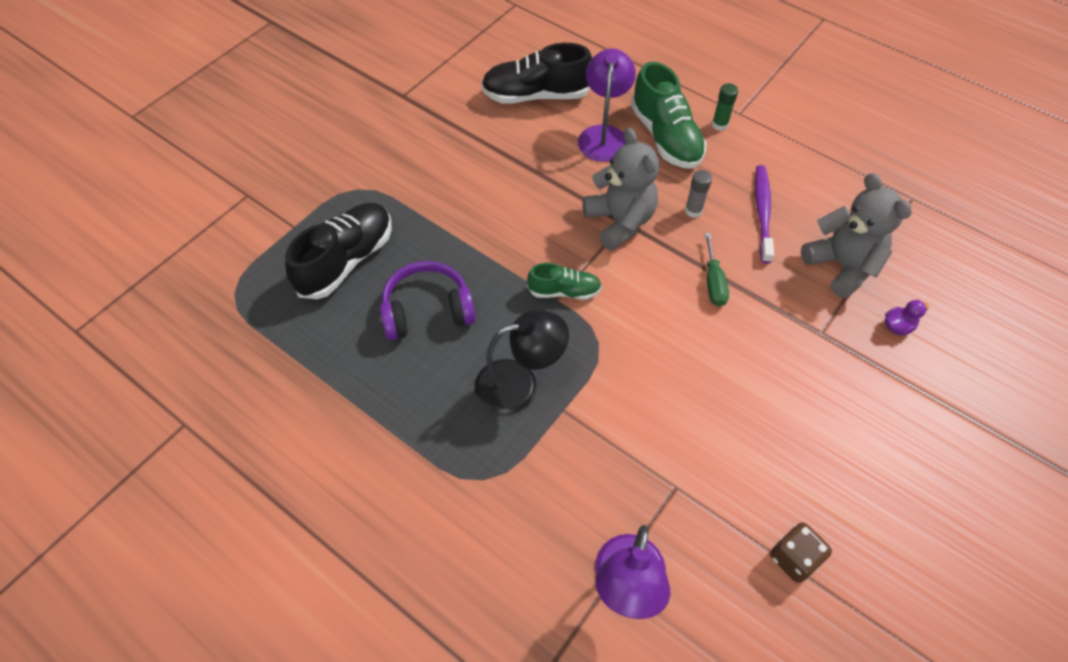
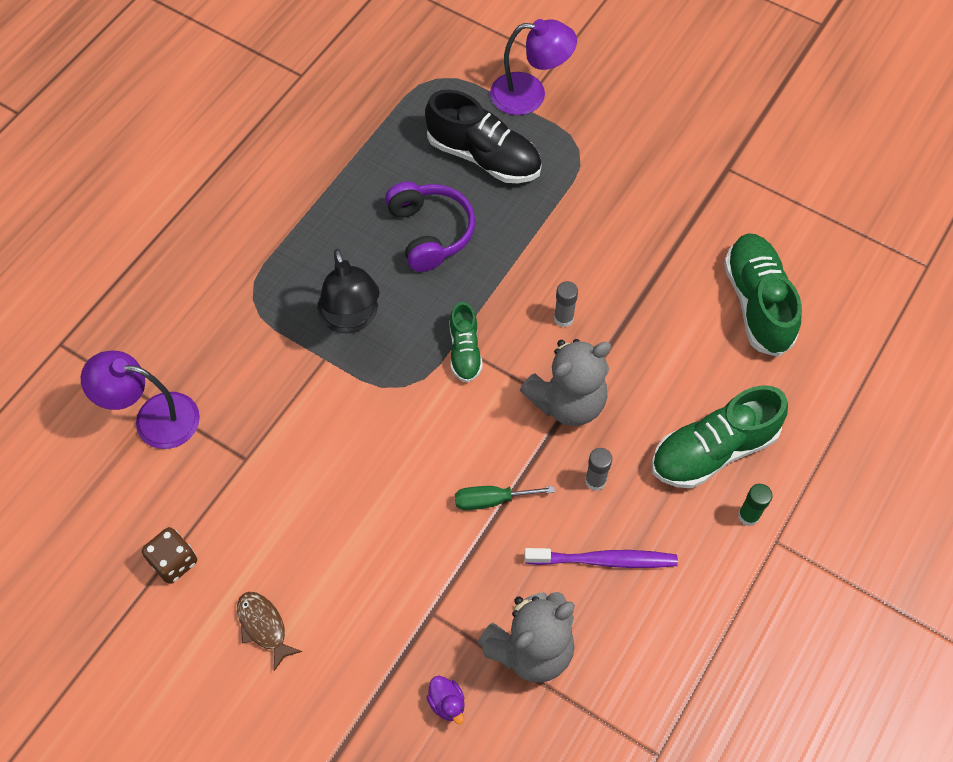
camera: 85 degrees right, 5 degrees up
(536, 95) = (757, 303): black shoe -> green shoe
(537, 217) = (563, 318): none -> grey glue stick
(604, 135) = (703, 380): purple lamp -> purple lamp (530, 94)
(851, 470) = (264, 626): none -> brown fish

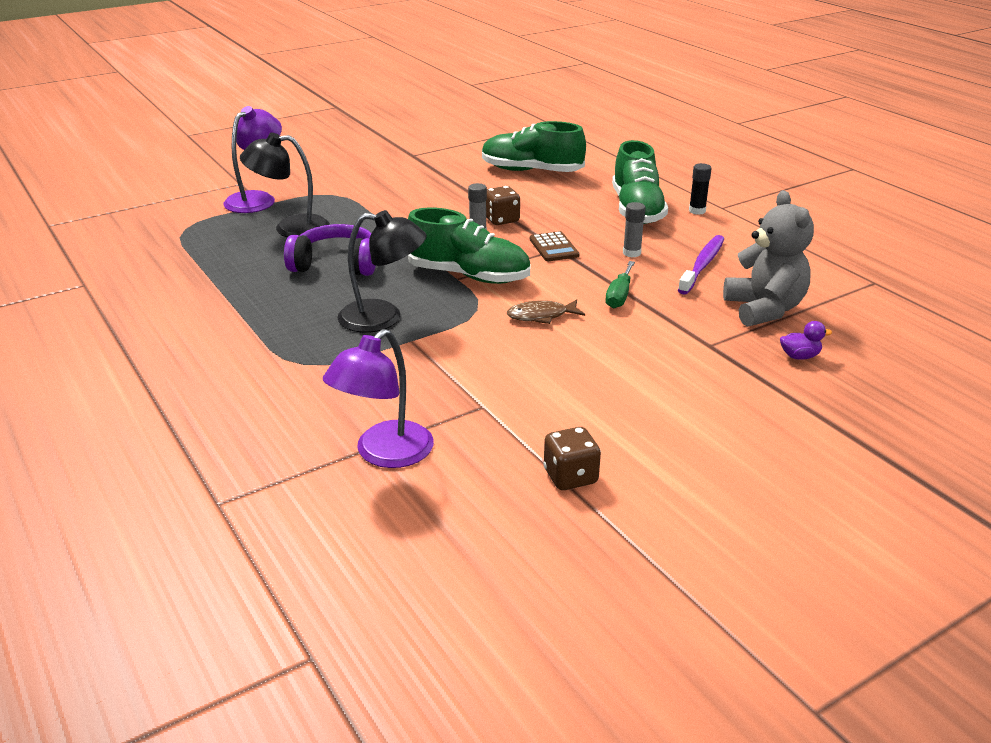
camera: 65 degrees left, 30 degrees down
(264, 626) = (678, 435): brown fish -> brown fish (541, 316)
(465, 351) = (468, 276): green shoe -> green shoe, size x1.77
(484, 157) = (290, 228): black shoe -> black lamp
(567, 402) = (554, 247): grey teddy bear -> brown calculator
(606, 327) = (501, 220): none -> brown dice
(748, 516) = (697, 211): green glue stick -> black glue stick

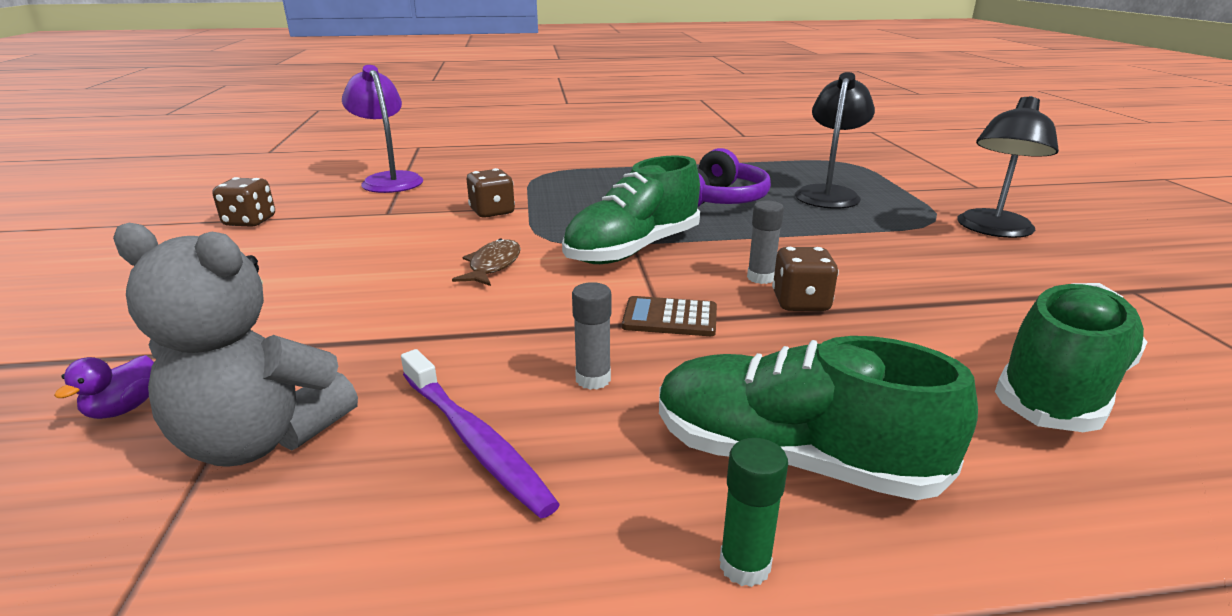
camera: 115 degrees right, 5 degrees down
(257, 199) = (923, 189): purple lamp -> none
(383, 318) = (582, 203): black lamp -> black lamp (993, 230)
(438, 352) = (492, 212): none -> brown dice
(619, 296) = (475, 324): green screwdriver -> none
(697, 211) = (744, 566): black glue stick -> green glue stick

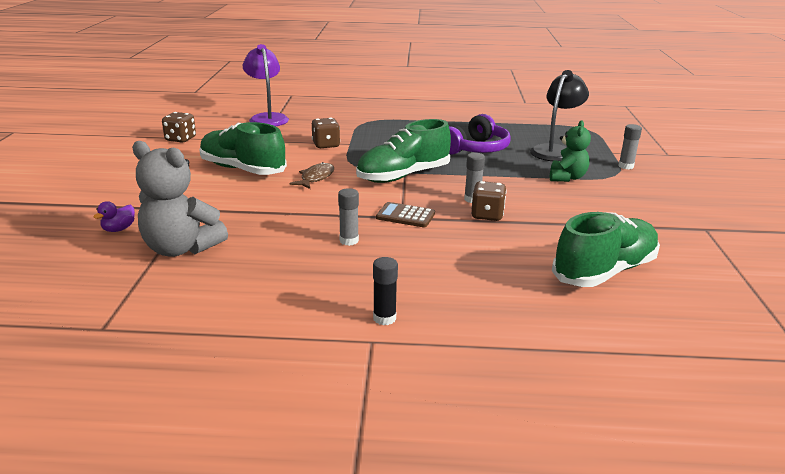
camera: 10 degrees right, 0 degrees up
(474, 440) = (280, 260): purple toothbrush -> none
(744, 566) = (384, 318): green glue stick -> black glue stick
(792, 458) = (432, 284): green shoe -> green shoe (242, 169)
(874, 230) = (567, 178): none -> green teddy bear
(939, 207) = (626, 166): none -> grey glue stick
(993, 230) = (649, 184): black lamp -> none

